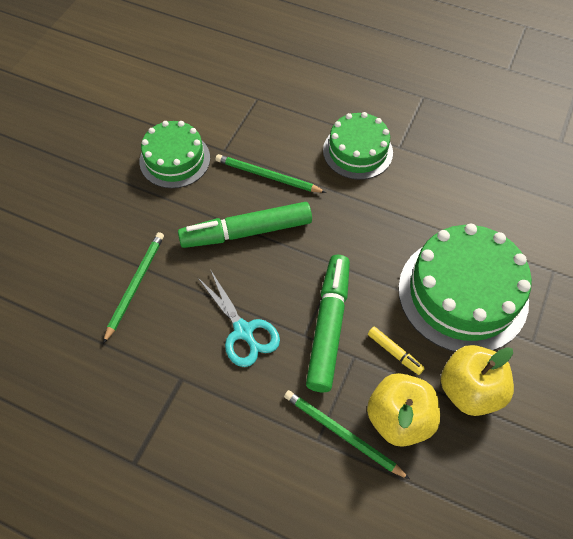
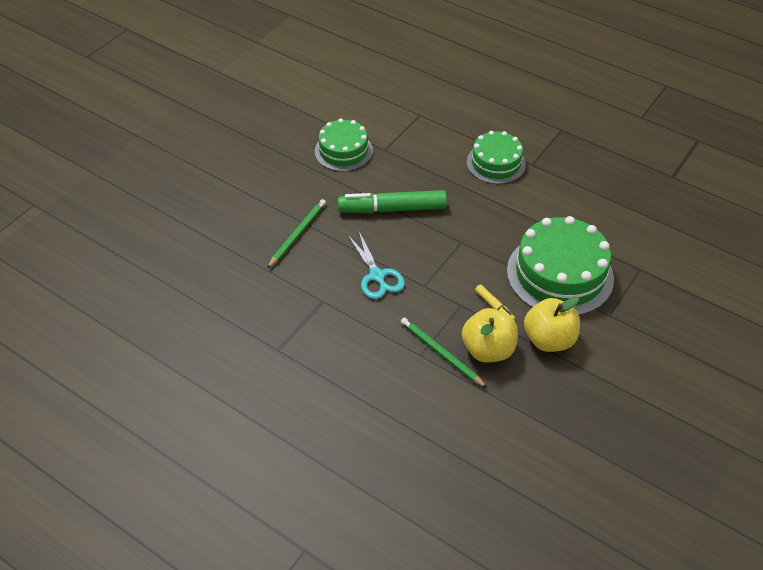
camera: 10 degrees right, 10 degrees down
(267, 176) = (417, 172): green pencil -> none
(329, 326) = (445, 282): green marker -> none

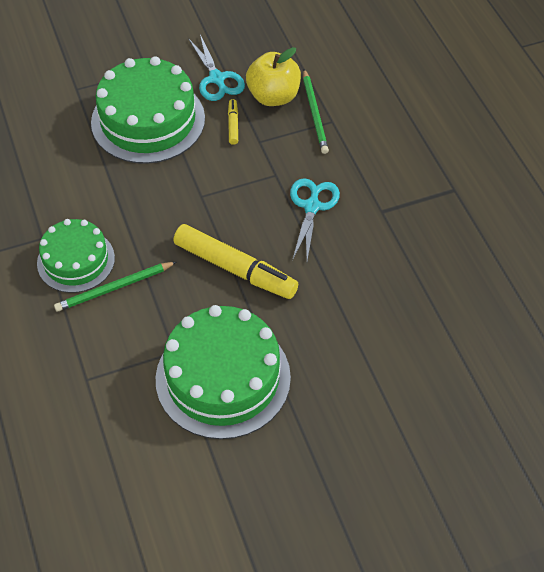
camera: 145 degrees left, 5 degrees up
(298, 234) = (356, 295): green pencil -> green pencil (114, 288)
(343, 151) = (223, 378): green cake -> green cake, size x1.62
(392, 209) = (235, 269): green marker -> yellow marker
(549, 339) = (217, 78): yellow apple -> turquoise scissors

